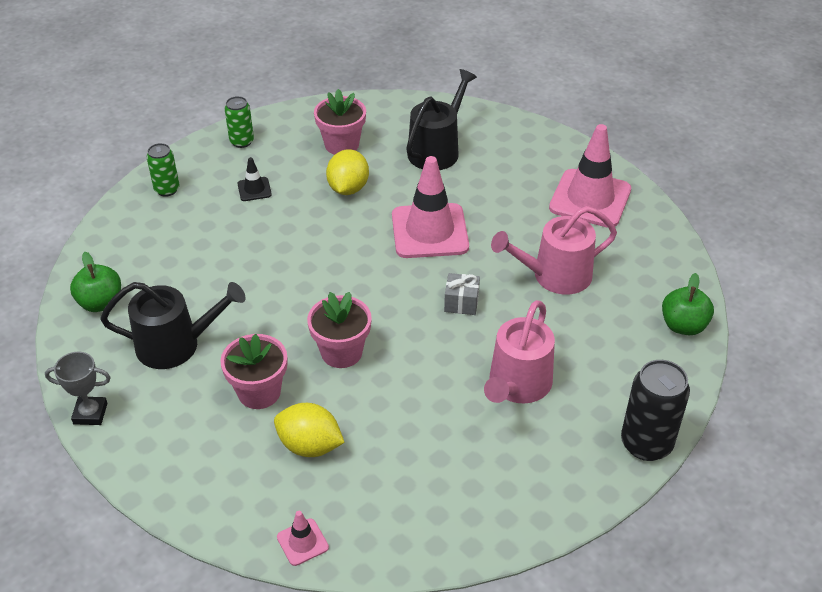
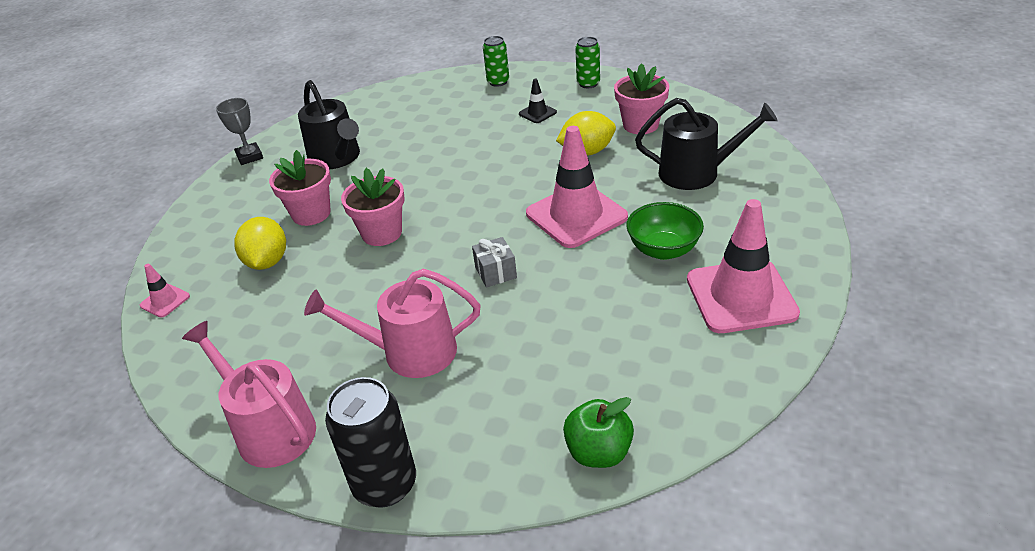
camera: 65 degrees right, 5 degrees down
(101, 303) = (357, 112): green apple -> none
(512, 208) = (663, 250): none -> green bowl
(555, 276) = (589, 318): pink watering can -> pink watering can (270, 429)

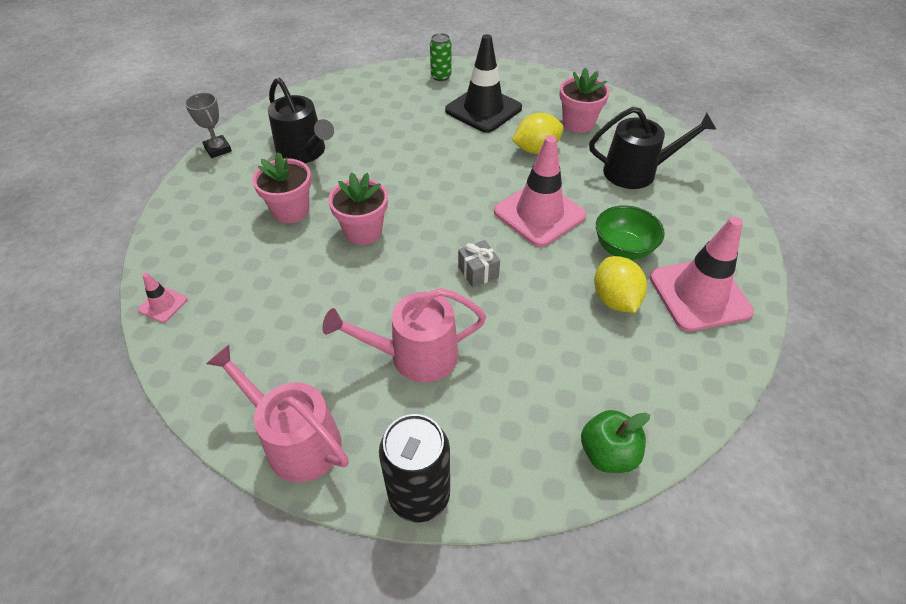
camera: 10 degrees left, 10 degrees up
(267, 262) = (258, 262): yellow lemon -> yellow lemon (615, 299)
(537, 113) = (483, 109): black traffic cone -> black traffic cone, size x2.24
(588, 84) = (523, 81): green can -> none

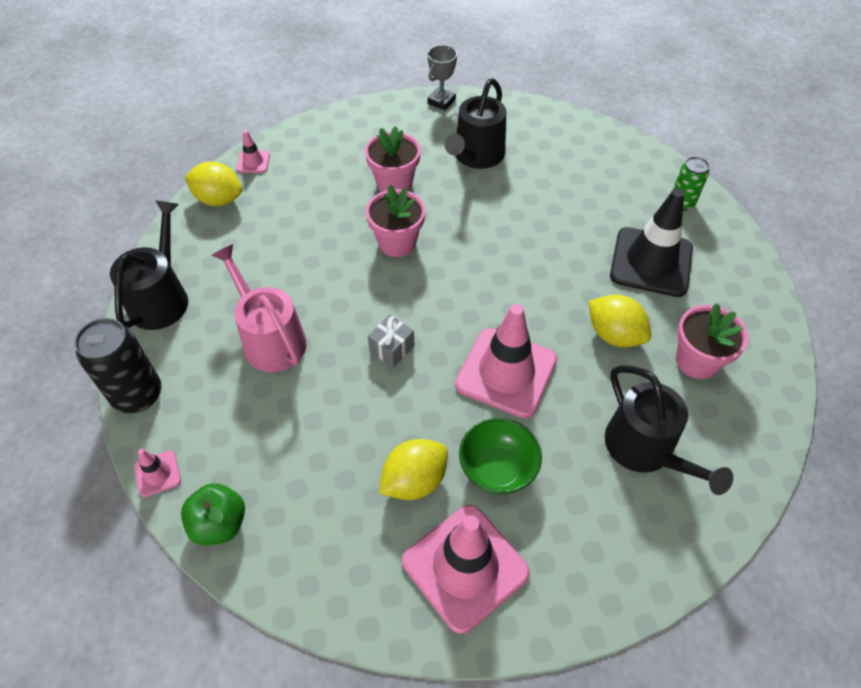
camera: 65 degrees right, 5 degrees up
(191, 350) = (219, 199): none -> yellow lemon
(296, 441) = (161, 298): pink watering can -> black watering can
(530, 497) = (157, 473): none -> pink traffic cone

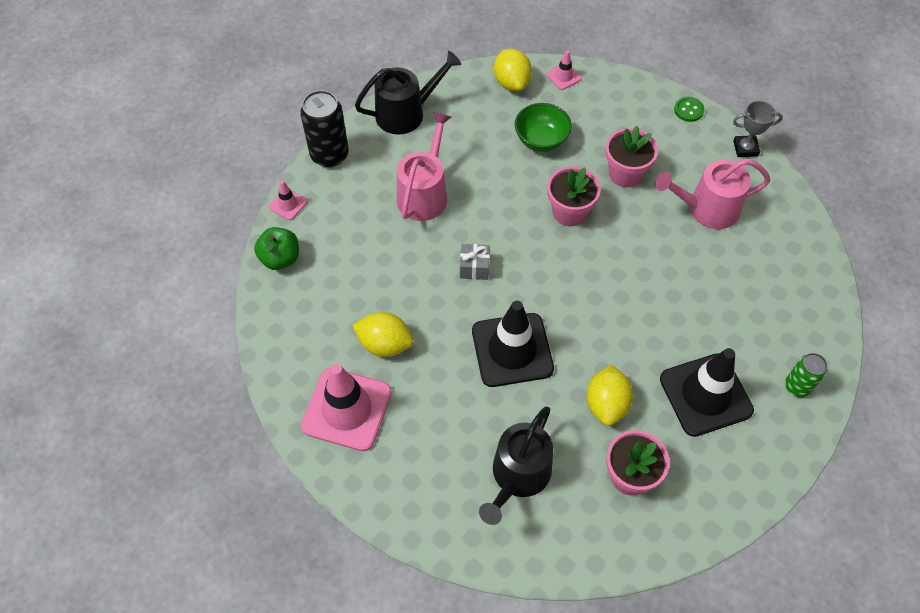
camera: 55 degrees right, 5 degrees up
(372, 110) = (688, 110): none -> green button
(476, 156) = (707, 209): black watering can -> pink watering can
(497, 469) = (430, 388): green bowl -> green bowl (541, 140)
(506, 372) = (512, 350): pink traffic cone -> black traffic cone

